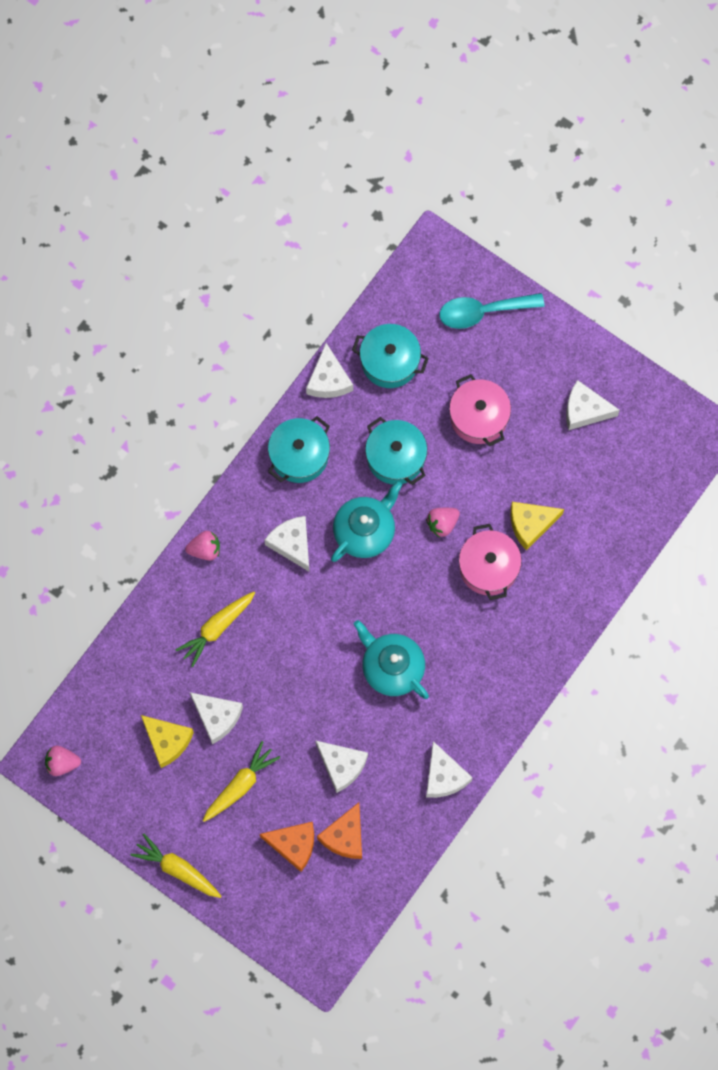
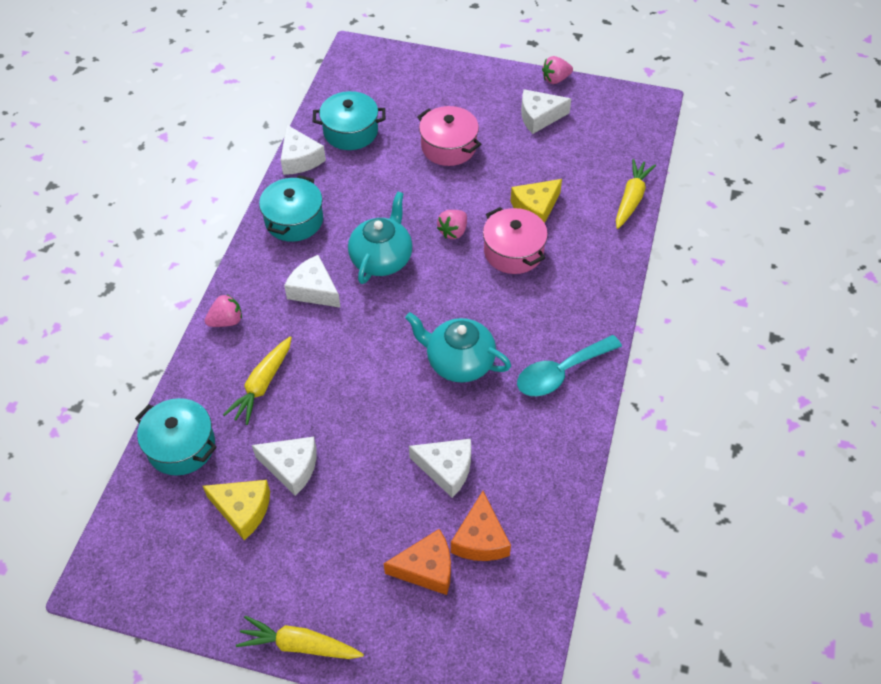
camera: 20 degrees left, 20 degrees down
(62, 763) = (125, 575): pink strawberry -> pink strawberry (555, 79)
(240, 785) = (341, 527): yellow carrot -> yellow carrot (631, 199)
(395, 457) = (386, 196): turquoise pot -> turquoise pot (181, 446)
(444, 776) = (559, 442): white cheese -> none
(482, 312) = (417, 78): turquoise spoon -> turquoise spoon (560, 373)

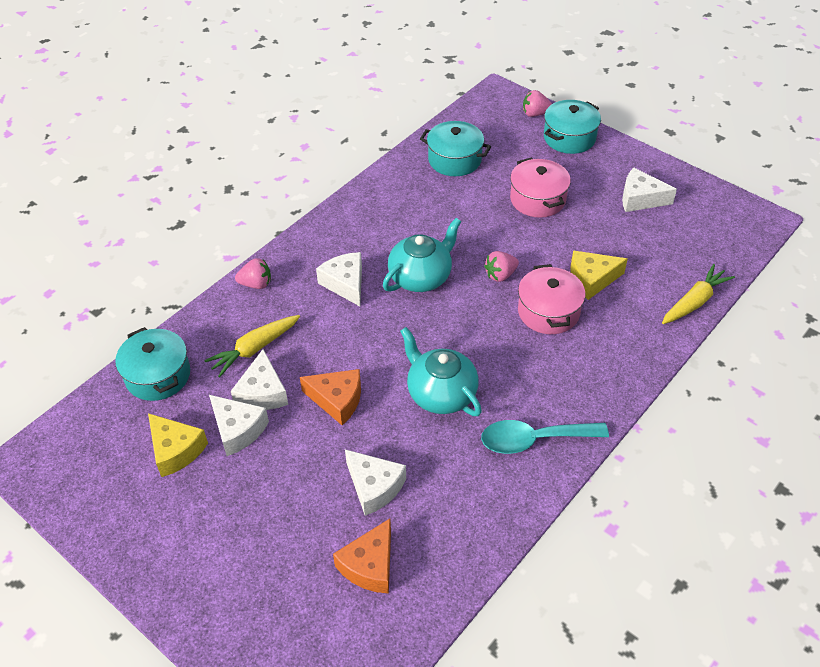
camera: 25 degrees right, 5 degrees down
(294, 220) = (362, 219): turquoise pot -> turquoise pot (569, 138)
(299, 645) = (153, 591): yellow carrot -> none
(300, 159) = (396, 169): white cheese -> white cheese (262, 392)
(426, 568) = (304, 571): orange cheese -> orange cheese (337, 400)
(555, 79) = (675, 170): pink strawberry -> pink strawberry (535, 114)

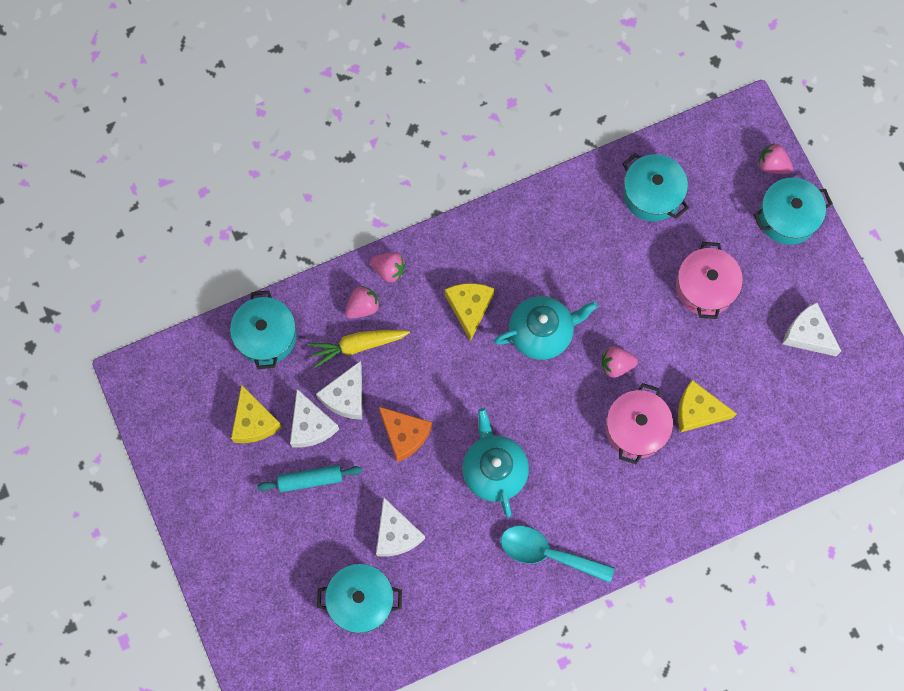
camera: 25 degrees right, 25 degrees up
(244, 319) = (363, 307): none -> pink strawberry
(259, 476) = (310, 480): none -> turquoise rolling pin
(345, 283) = (469, 308): white cheese -> yellow cheese
(369, 565) = (361, 601): orange cheese -> turquoise pot
(694, 302) = (777, 482): yellow carrot -> none

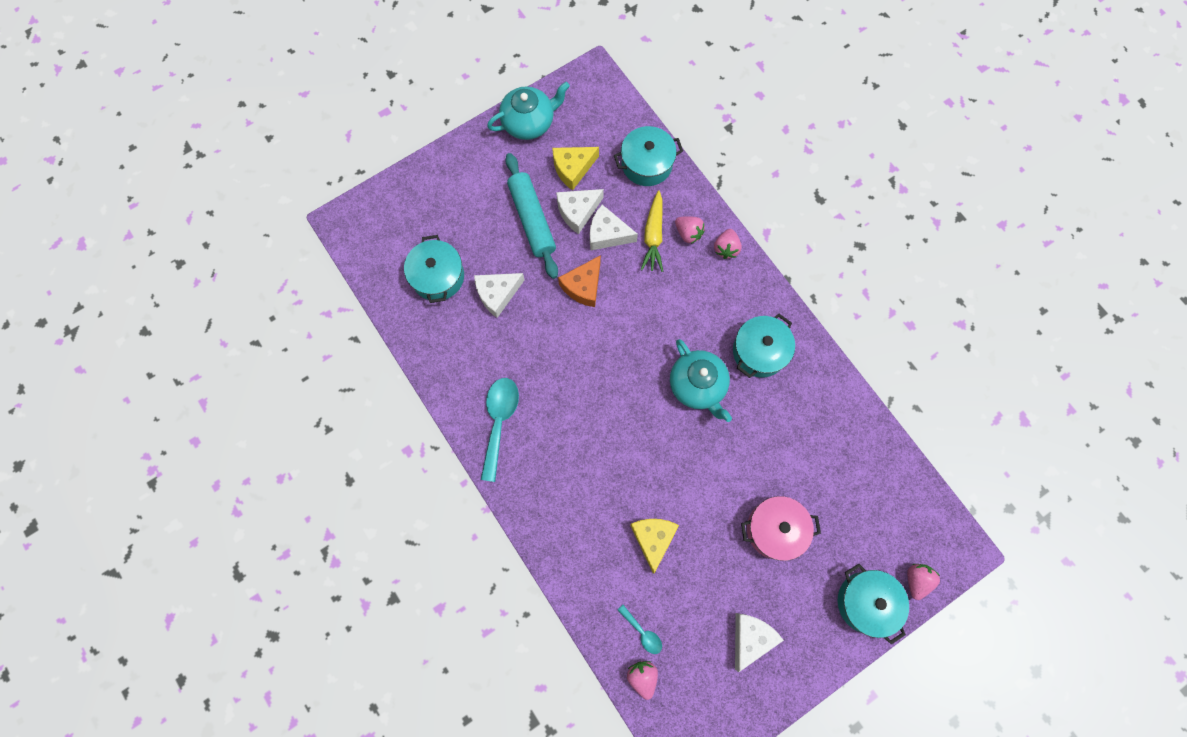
camera: 80 degrees right, 0 degrees up
(310, 480) = (532, 220): turquoise rolling pin -> turquoise rolling pin, size x1.60
(358, 346) = (653, 236): yellow carrot -> yellow carrot turned 150 degrees counterclockwise
(469, 308) = (707, 320): yellow cheese -> none
(494, 470) = (565, 365): turquoise teapot -> turquoise teapot (529, 122)
(616, 365) = (681, 456): pink strawberry -> pink strawberry (642, 677)
(636, 428) = (625, 483): pink pot -> none
(652, 194) = (855, 466): turquoise pot -> turquoise pot (759, 351)
(790, 439) = (642, 632): none -> turquoise spoon

